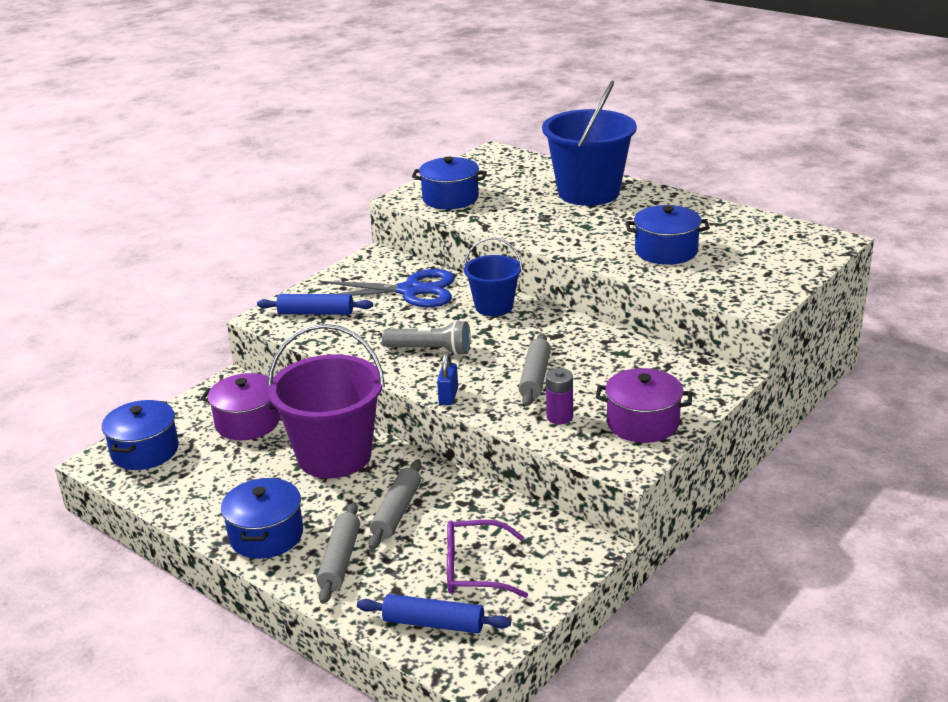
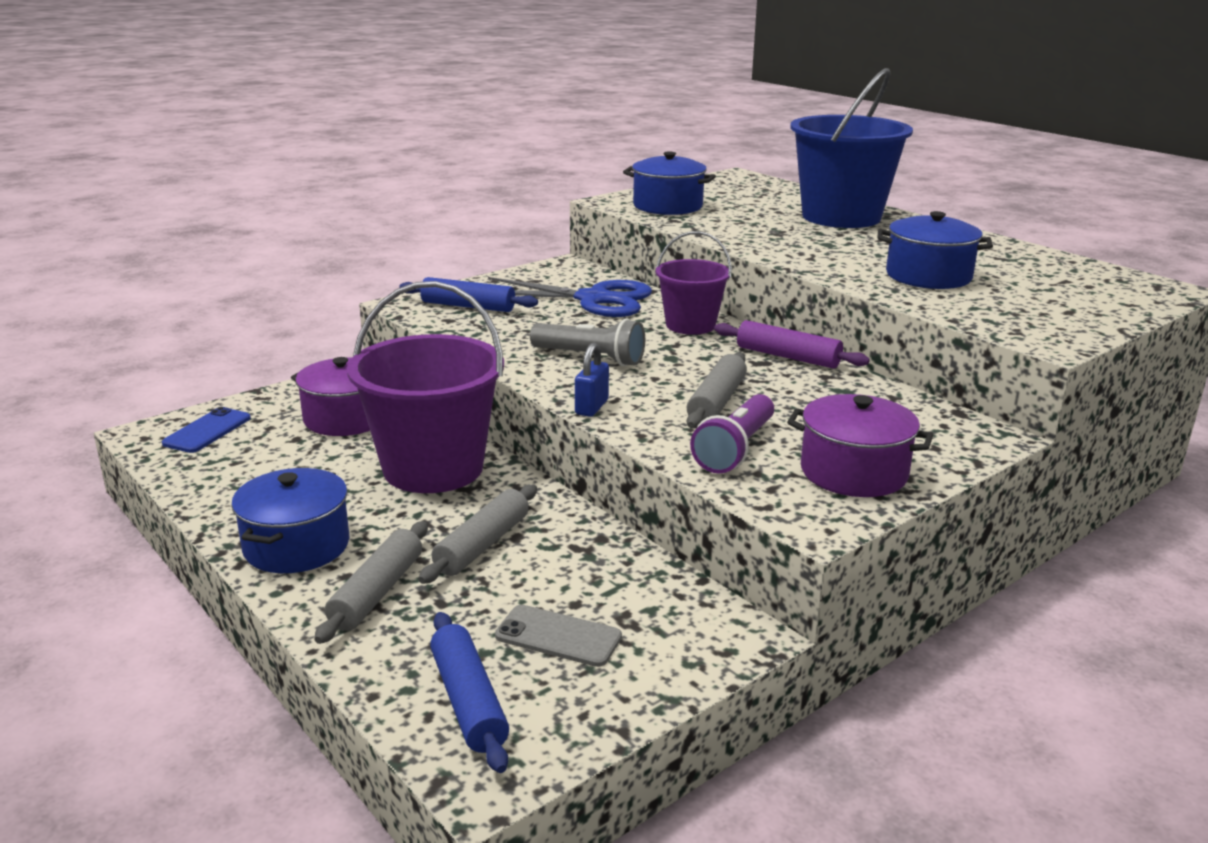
camera: 10 degrees right, 5 degrees down
(145, 451) = (207, 431): blue pot -> blue phone
(433, 623) = (468, 702): blue rolling pin -> blue rolling pin turned 45 degrees clockwise
(474, 570) = (558, 636): purple glasses -> grey phone
(494, 307) = (690, 325): blue bucket -> purple bucket
(559, 417) = (735, 449): purple battery -> purple flashlight
(574, 327) = (788, 357): none -> purple rolling pin

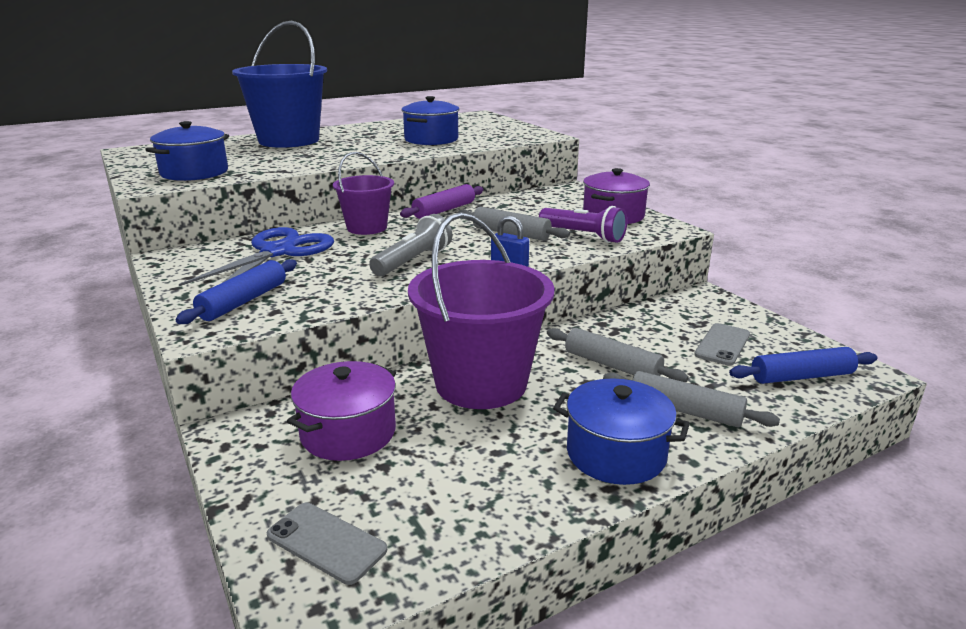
camera: 80 degrees left, 0 degrees up
(207, 431) = (326, 542): blue phone -> grey phone

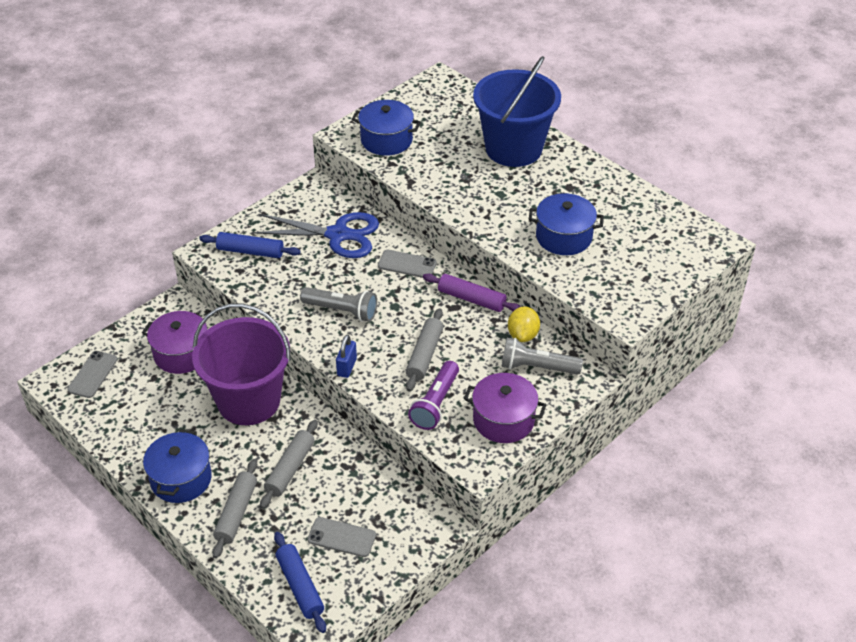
camera: 75 degrees right, 20 degrees up
(367, 228) = (407, 264): purple bucket -> grey phone
(507, 199) = (523, 335): none -> yellow lemon
(550, 200) = (537, 367): none -> grey flashlight

